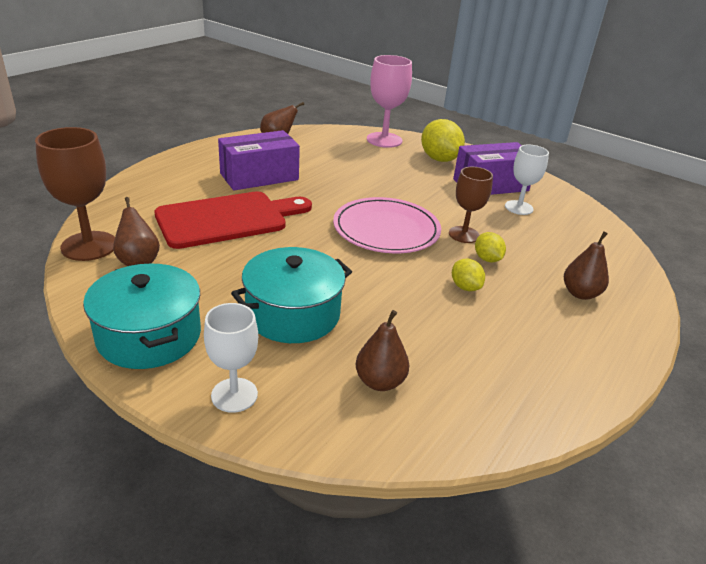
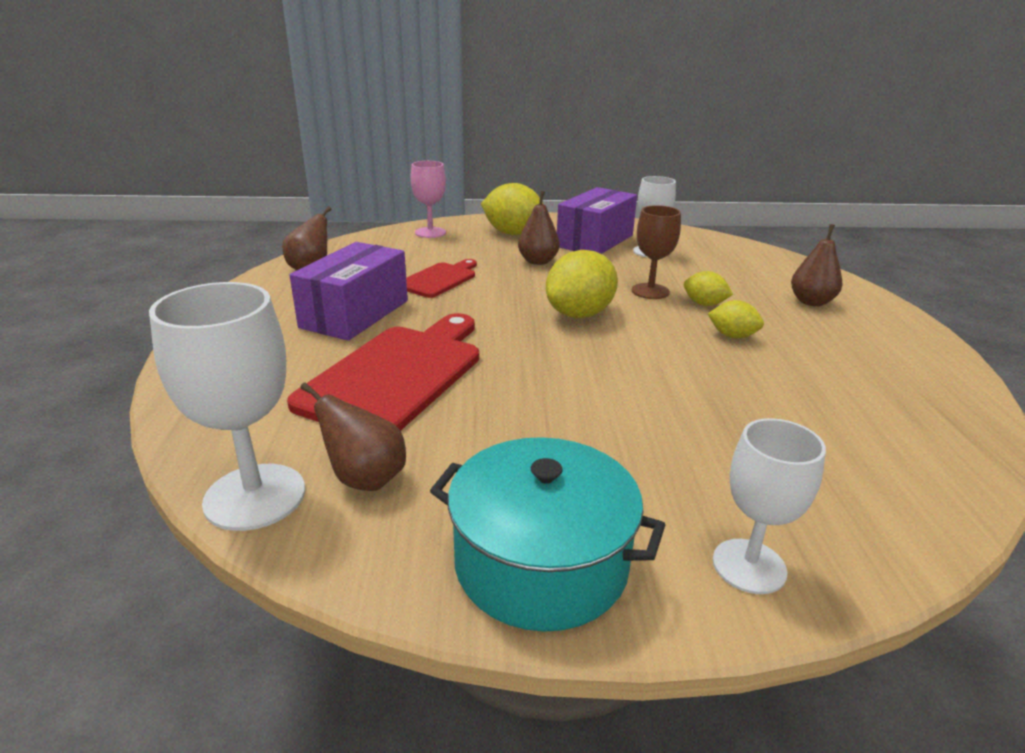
camera: 35 degrees left, 5 degrees down
(89, 246) = (255, 496): brown goblet -> white goblet
(293, 314) = (645, 440): turquoise pot -> none
(338, 173) = (439, 279): none -> red cutting board
(380, 382) = (830, 460): brown pear -> brown pear (538, 261)
(384, 140) = (430, 232): pink goblet -> pink goblet, size x0.66
(386, 229) = (579, 314): pink plate -> yellow lemon

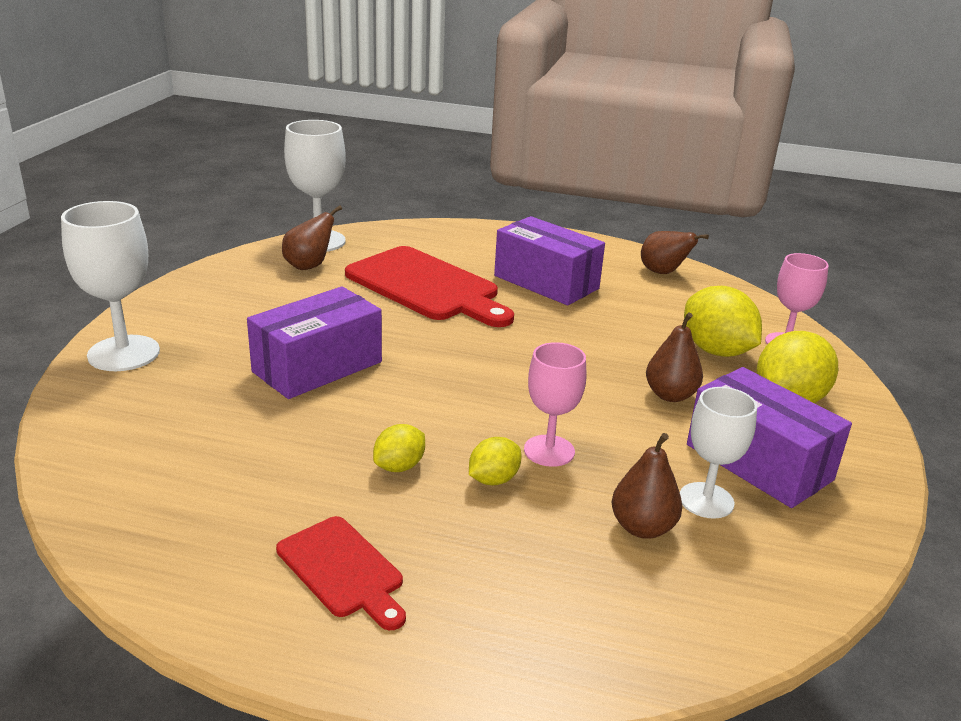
camera: 105 degrees right, 0 degrees up
(439, 279) = (621, 327): red cutting board -> red cutting board (343, 570)
(541, 563) = (194, 298): turquoise pot -> none
(579, 314) = (501, 385): yellow lemon -> yellow lemon (716, 351)
(632, 403) = (317, 367): none -> purple box
(650, 291) = (549, 451): brown goblet -> pink goblet
(749, 566) = (124, 353): white goblet -> white goblet, size x1.52
(811, 302) = (462, 587): brown pear -> brown pear (642, 528)

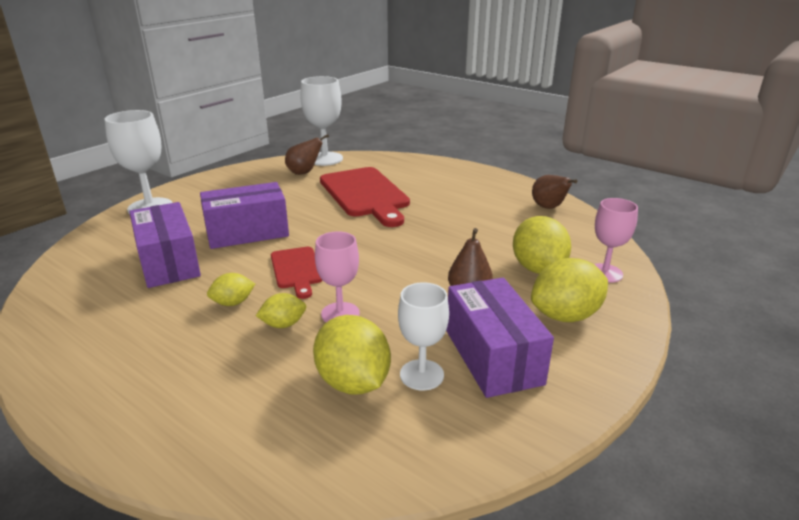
camera: 25 degrees right, 0 degrees up
(343, 570) = (134, 359): red cutting board -> red cutting board (297, 270)
(546, 282) = (451, 202): purple box -> purple box (169, 262)
(642, 528) = (353, 382): brown pear -> yellow lemon

